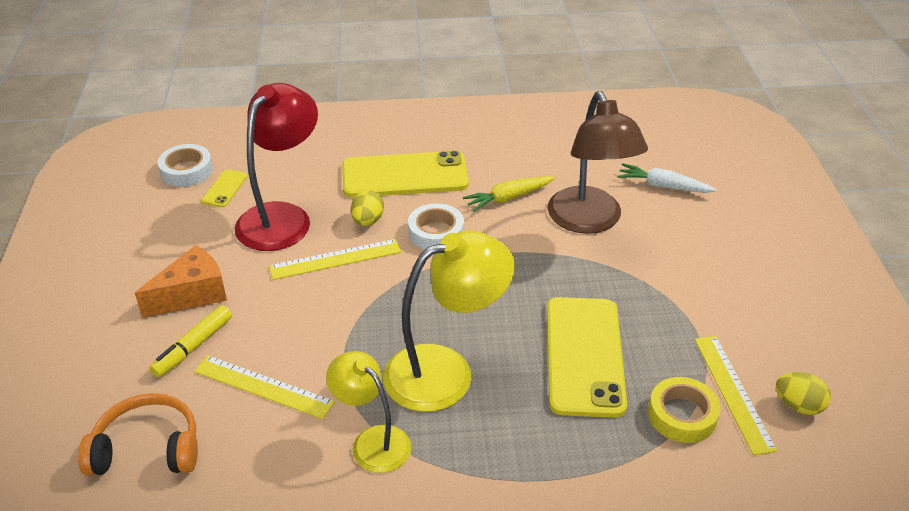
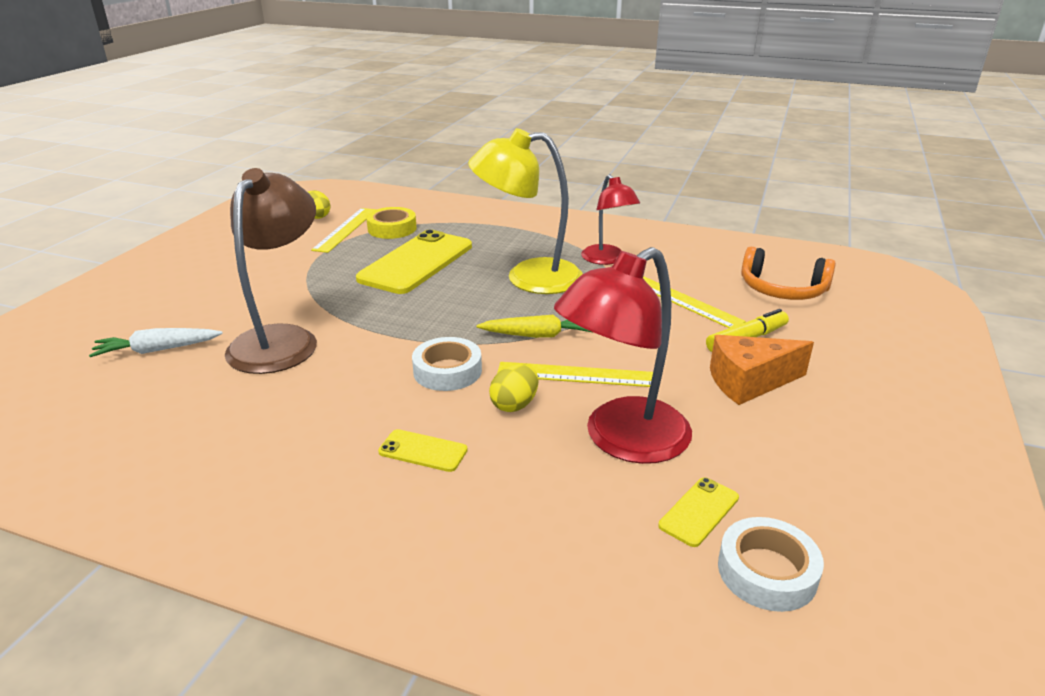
camera: 155 degrees left, 10 degrees down
(372, 441) = (607, 259): yellow lamp -> red lamp
(405, 175) = (423, 451): yellow phone -> yellow phone, size x0.44
(508, 198) = (330, 384): yellow carrot -> yellow carrot (538, 335)
(663, 186) = (157, 350): white carrot -> white carrot turned 120 degrees clockwise

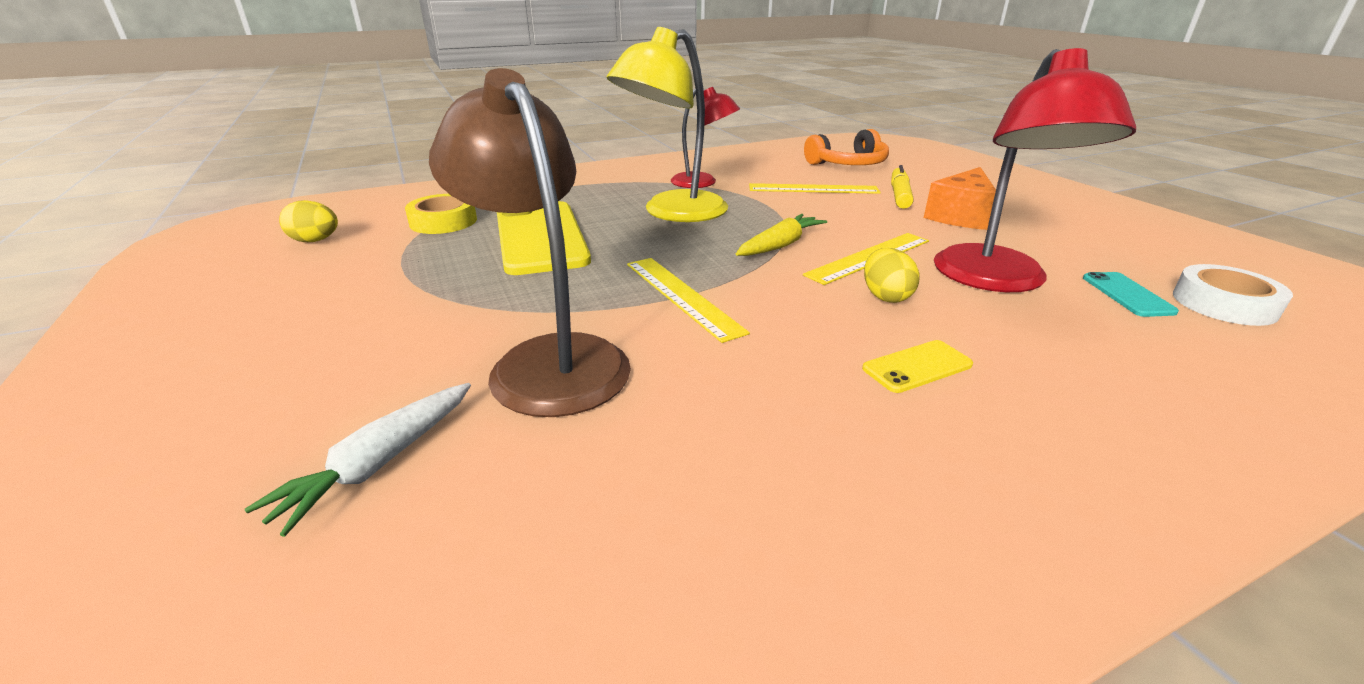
camera: 45 degrees left, 0 degrees up
(346, 229) = (383, 239): yellow ruler -> yellow ruler (682, 296)
(447, 371) = (780, 301): white tape -> none
(699, 511) = (1127, 294): yellow phone -> turquoise phone

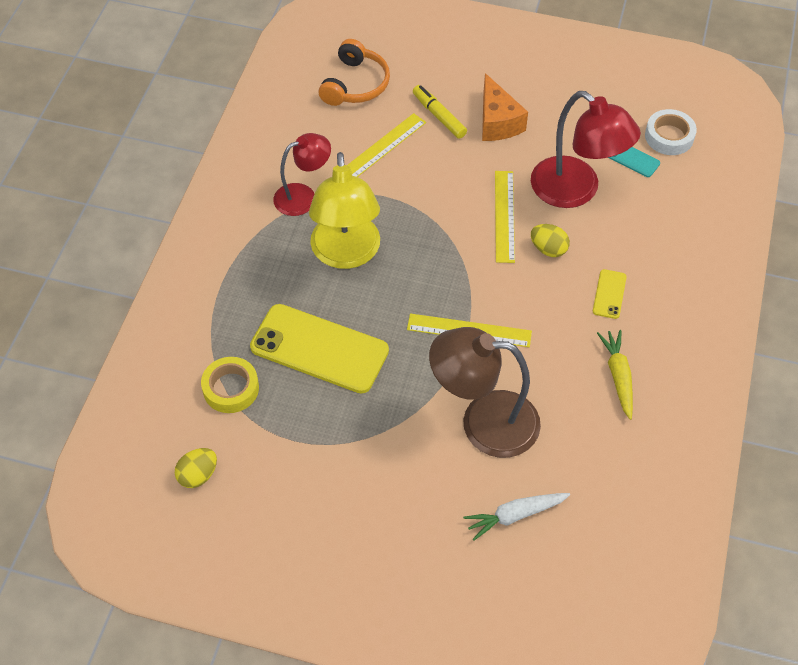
camera: 50 degrees left, 25 degrees up
(379, 463) = (515, 515): white carrot -> white carrot turned 90 degrees clockwise
(780, 245) = (451, 241): yellow carrot -> yellow carrot (618, 376)

